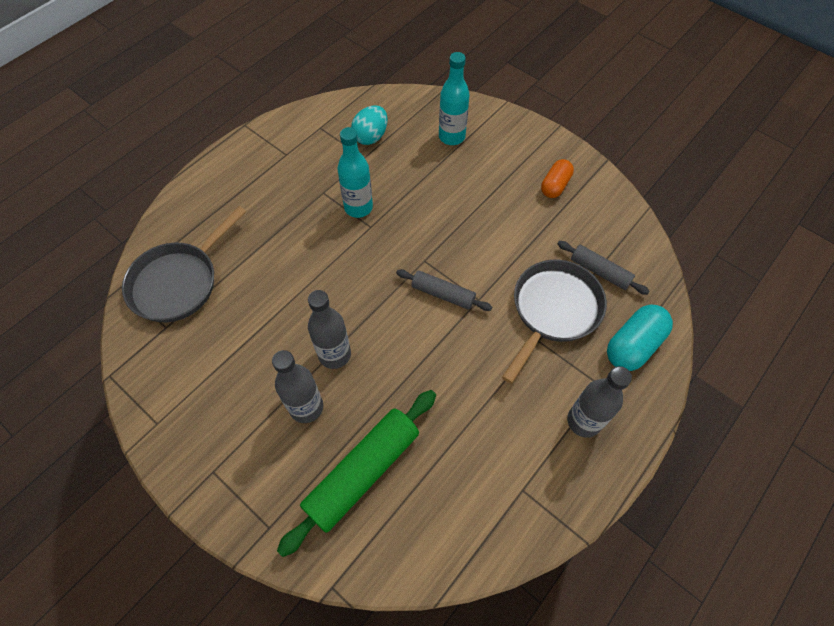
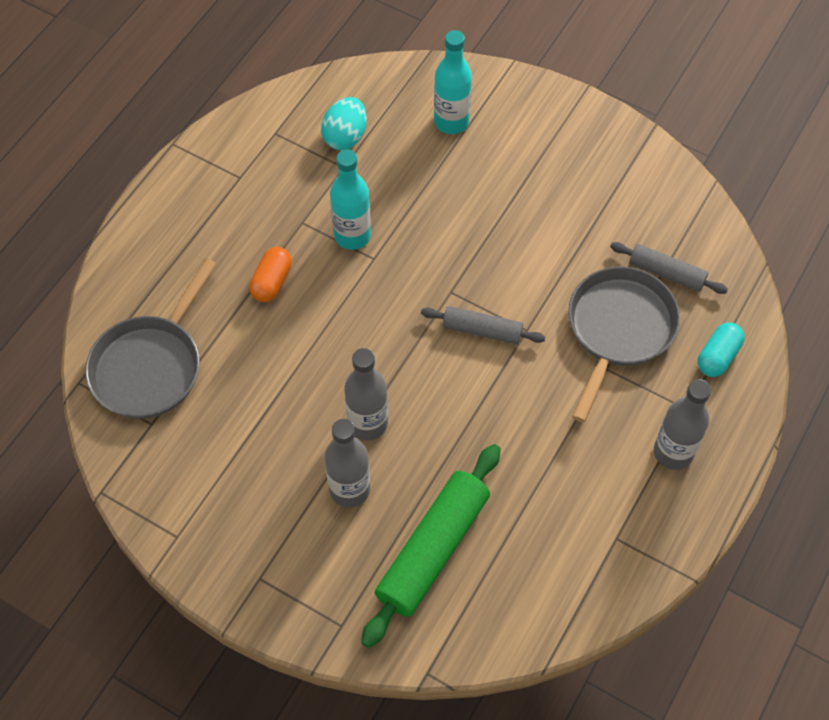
camera: 10 degrees left, 0 degrees up
(555, 185) = (595, 170): orange capsule -> orange capsule (272, 282)
(633, 345) = (718, 356): turquoise capsule -> turquoise capsule, size x0.67

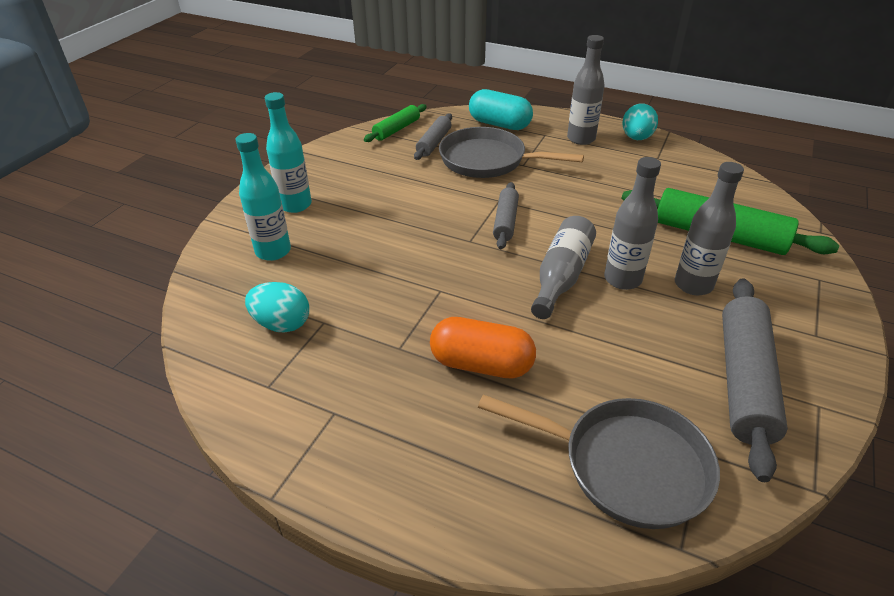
camera: 95 degrees left, 20 degrees down
(215, 486) = (744, 381): none -> grey rolling pin
(272, 282) = (481, 364): orange capsule -> orange capsule, size x1.50
(352, 235) = (414, 307): turquoise bottle -> turquoise bottle (295, 205)
(380, 367) = (561, 276): none -> grey bottle
(673, 527) = (636, 138): none -> turquoise egg
(704, 233) = (396, 129): none -> green rolling pin
(718, 356) = (499, 124): turquoise capsule -> turquoise capsule, size x1.50

